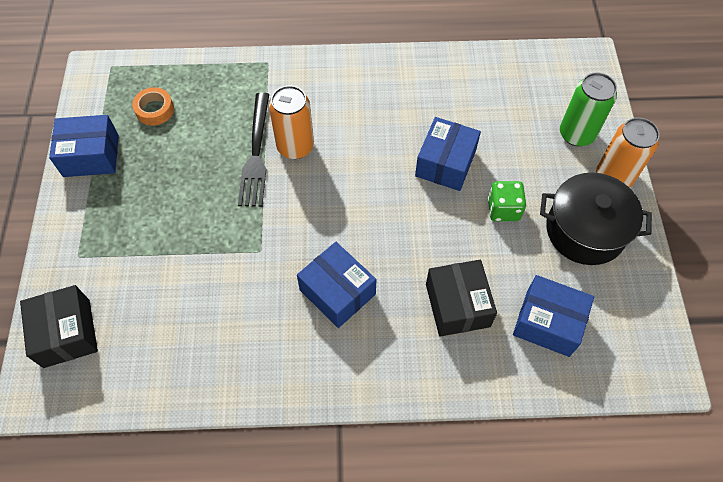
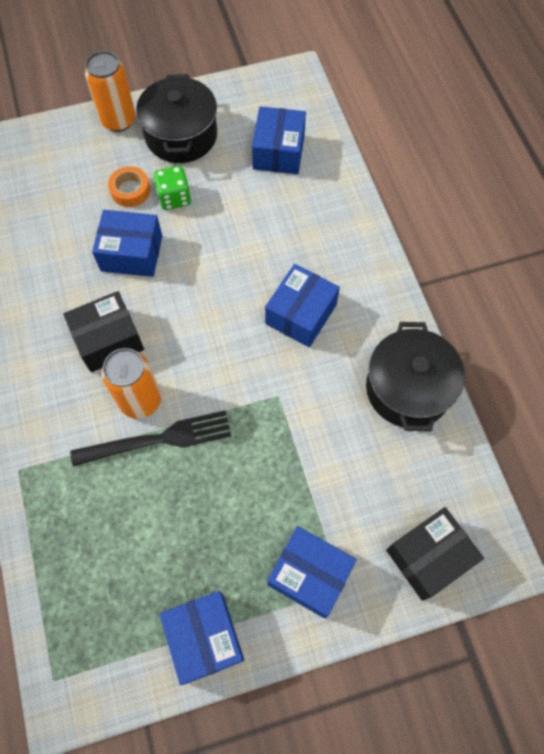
camera: 105 degrees left, 5 degrees up
(99, 236) = (310, 575): none -> blue box
(155, 110) = (118, 585): orange tape -> orange tape (130, 190)
(224, 368) = (408, 389): none -> black pot
(457, 305) = (283, 217): black box -> black box (108, 340)
(576, 134) = (73, 152): green can -> none

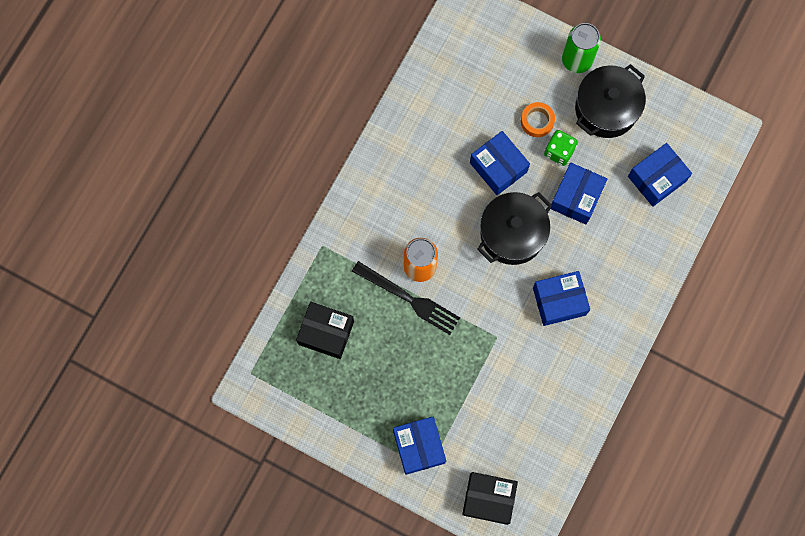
camera: 45 degrees right, 10 degrees up
(108, 340) = (435, 212): black box -> black box (326, 333)
(118, 120) = (577, 60): orange can -> green can
(204, 638) = (338, 424): blue box -> blue box (576, 197)
(408, 389) = (574, 403): black pot -> black pot (512, 234)

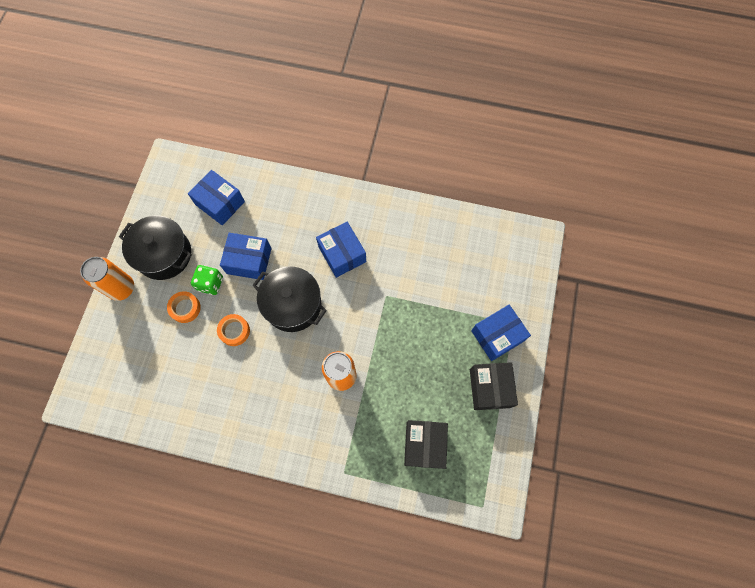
camera: 105 degrees left, 5 degrees down
(410, 299) = (373, 377): black fork -> none
(488, 499) = (519, 270): black box -> black box (490, 388)
(498, 167) = (234, 331): blue box -> orange tape
(577, 60) = (121, 288): green can -> orange can

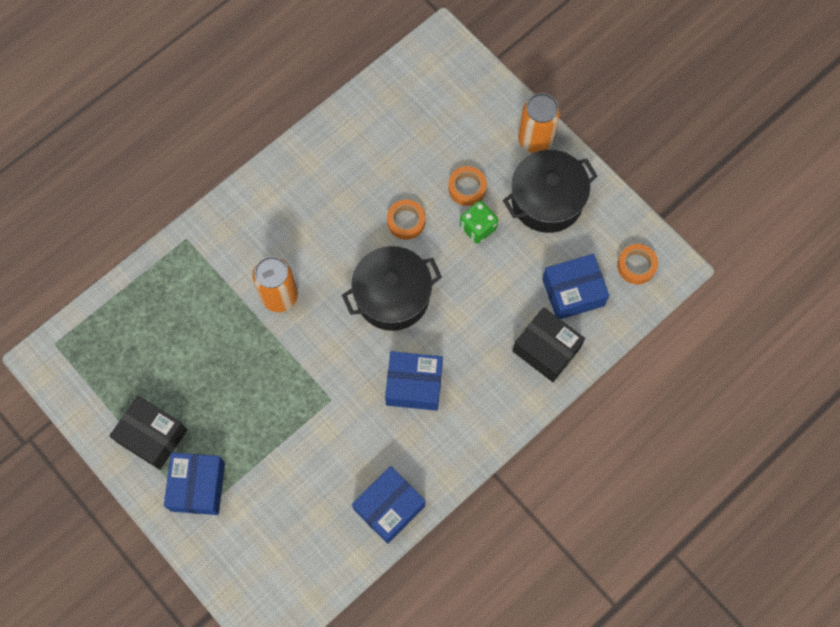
camera: 125 degrees right, 0 degrees up
(179, 179) = (636, 266): none -> orange tape
(249, 261) = (477, 281): blue box -> blue box (389, 507)
(424, 445) = (151, 330): black box -> black box (546, 349)

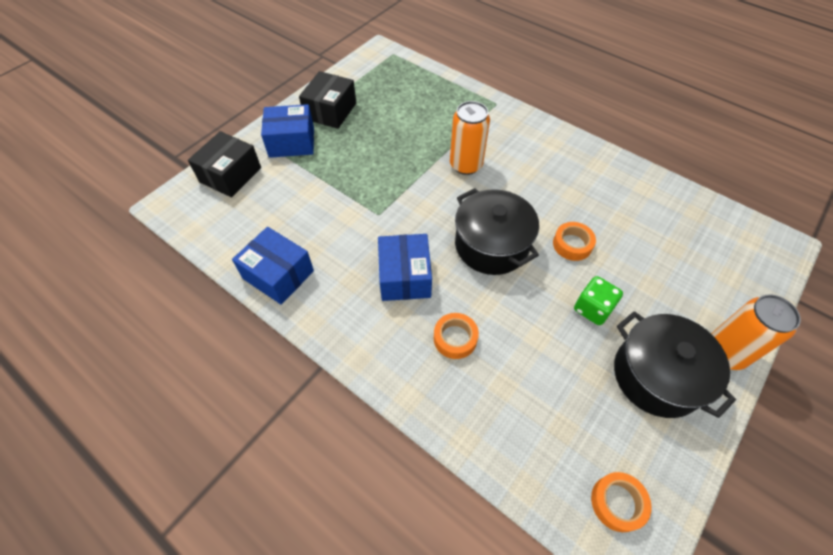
camera: 80 degrees right, 15 degrees down
(467, 188) = (632, 292): orange tape -> orange tape (455, 338)
(546, 349) = (473, 401): black box -> black box (230, 175)
(573, 292) = (553, 423): blue box -> none

